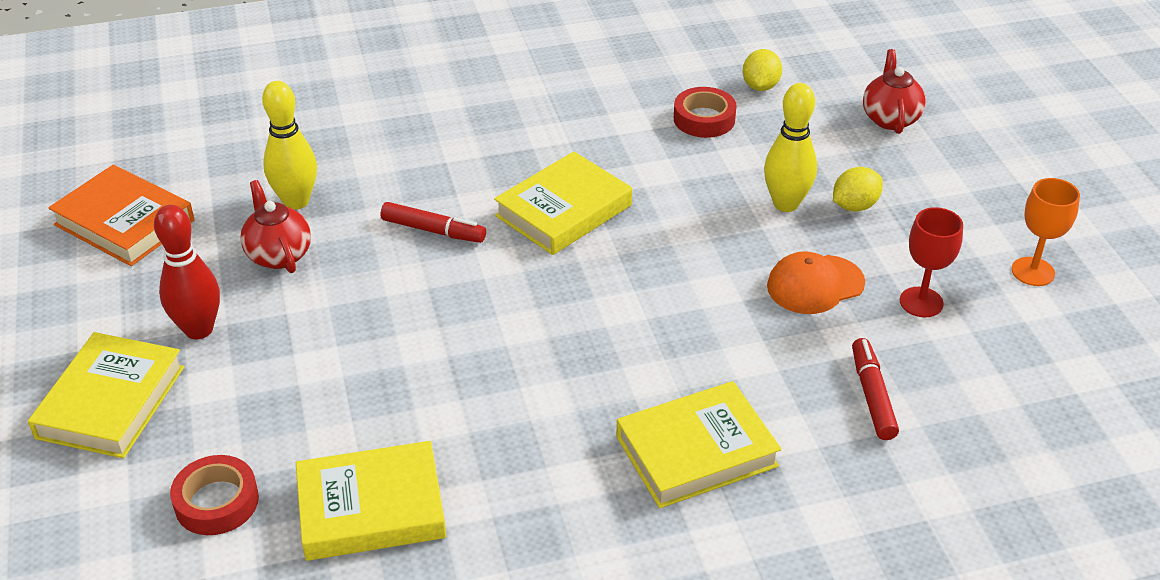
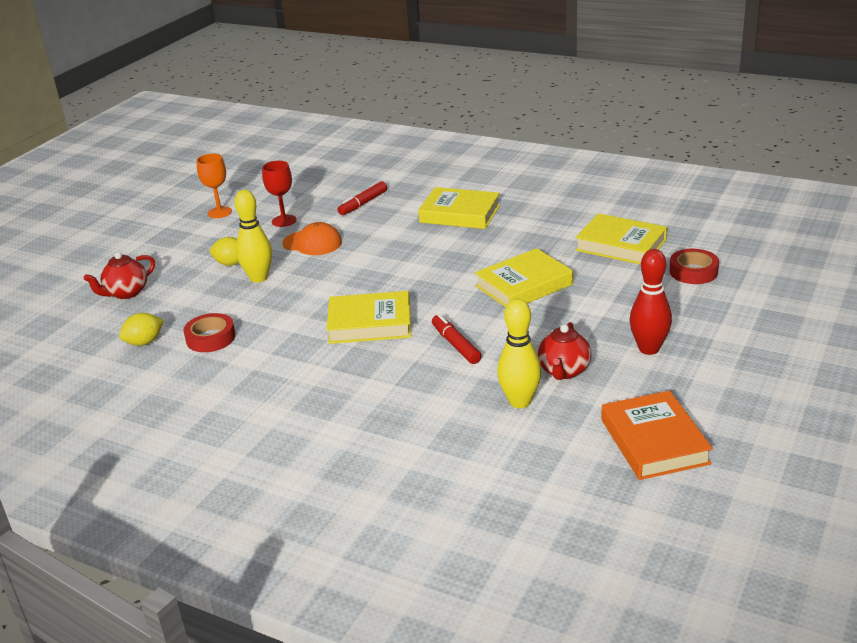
camera: 135 degrees left, 10 degrees down
(111, 402) = (726, 332): yellow book -> yellow book (524, 285)

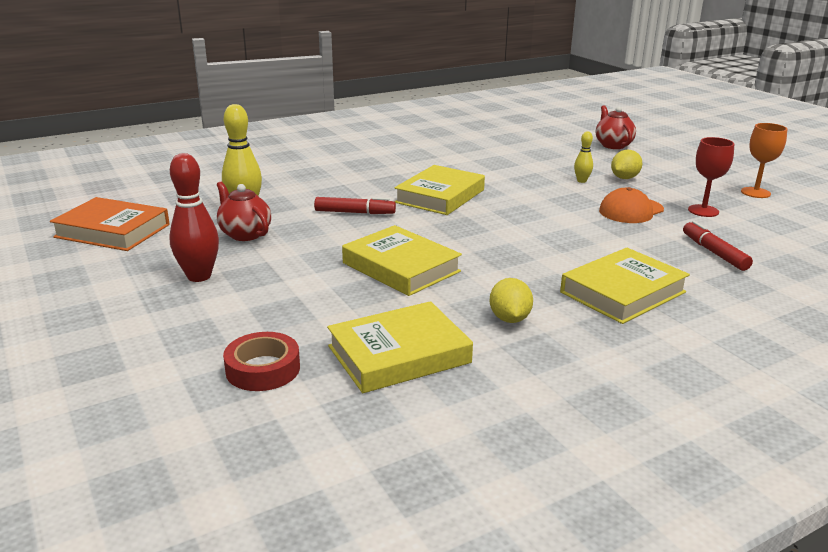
camera: 120 degrees right, 5 degrees down
(144, 342) = (525, 140): yellow lemon -> yellow lemon (509, 319)
(211, 338) = (501, 154): red tape -> none
(259, 278) = (581, 181): yellow bowling pin -> yellow bowling pin, size x0.53
(524, 285) = (401, 267): yellow book -> yellow book turned 45 degrees counterclockwise

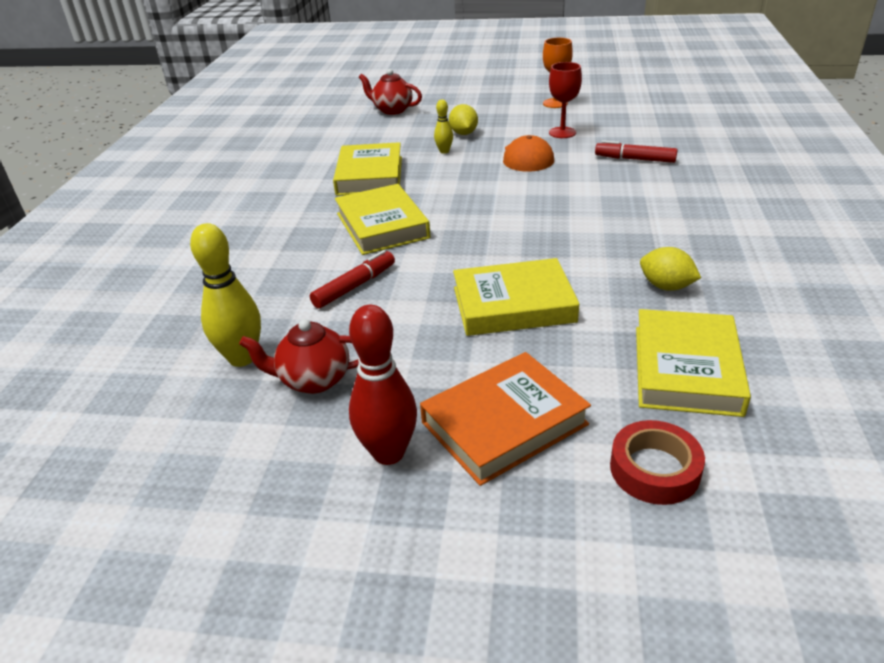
camera: 50 degrees left, 10 degrees up
(112, 231) = (152, 498): orange book -> orange book (504, 423)
(623, 292) = (664, 219): yellow book -> yellow book (370, 176)

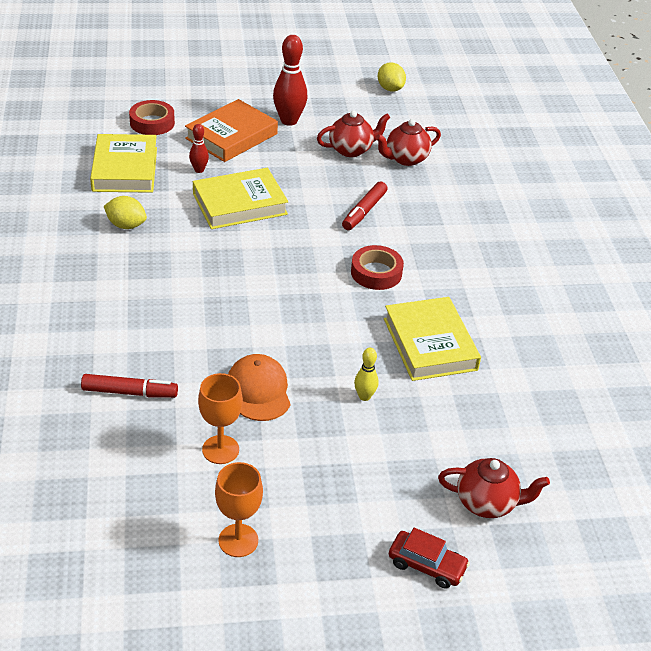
camera: 160 degrees right, 5 degrees up
(242, 358) = (405, 159): yellow bowling pin -> red teapot
(382, 225) = (376, 273): yellow book -> red tape
(445, 94) = (427, 565): none -> red car
(463, 133) = (354, 440): yellow lemon -> yellow lemon (390, 89)
(562, 133) = (220, 449): red goblet -> orange goblet
(566, 360) = (199, 170): none -> red bowling pin

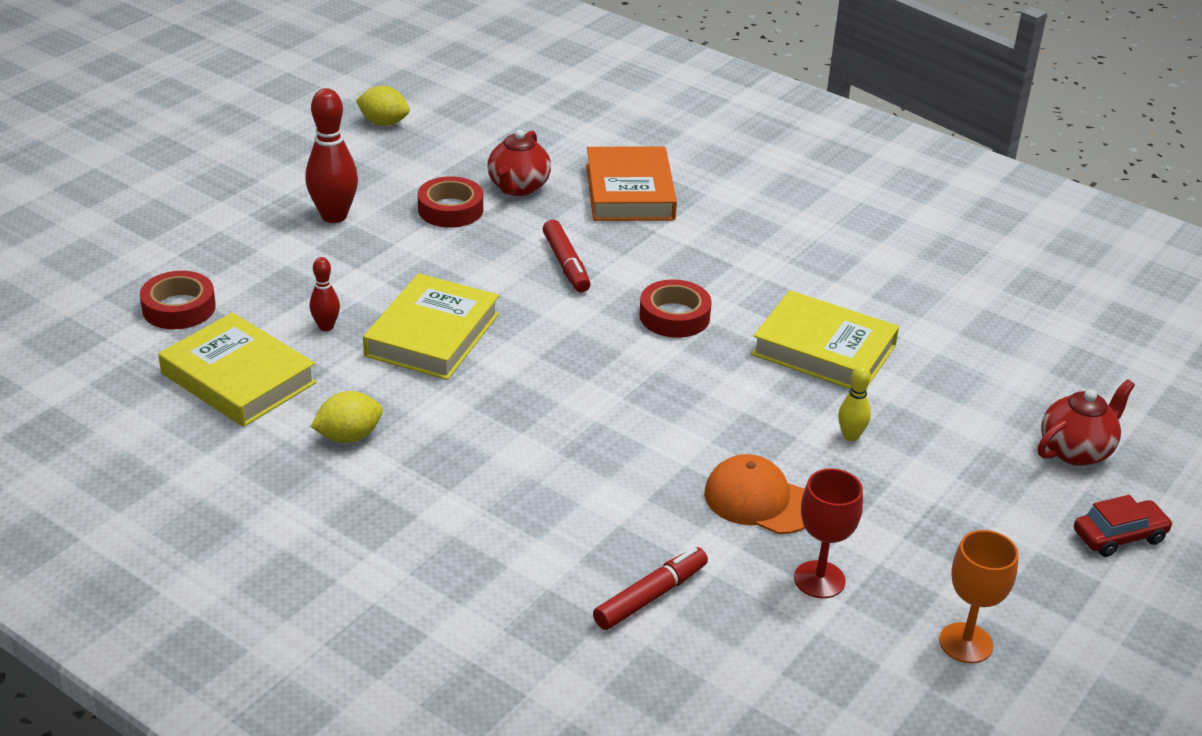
camera: 45 degrees left, 5 degrees down
(220, 449) = (819, 579): orange goblet -> red goblet
(231, 136) = (299, 269): orange book -> orange book (629, 192)
(351, 150) = (450, 209): red teapot -> red tape

